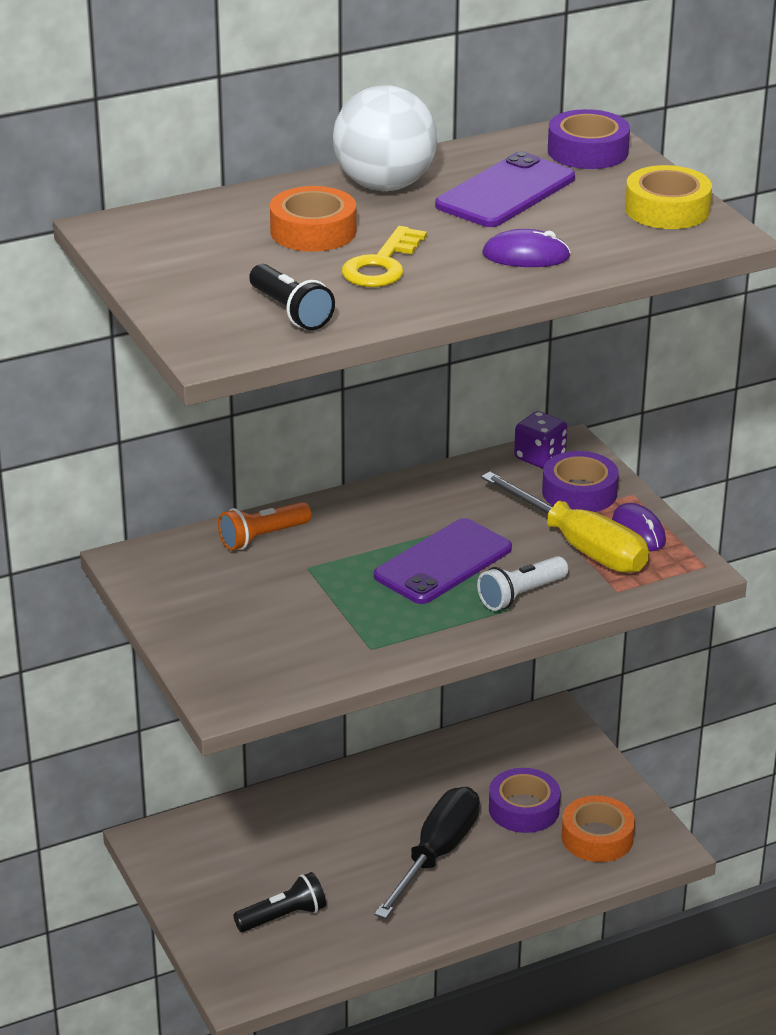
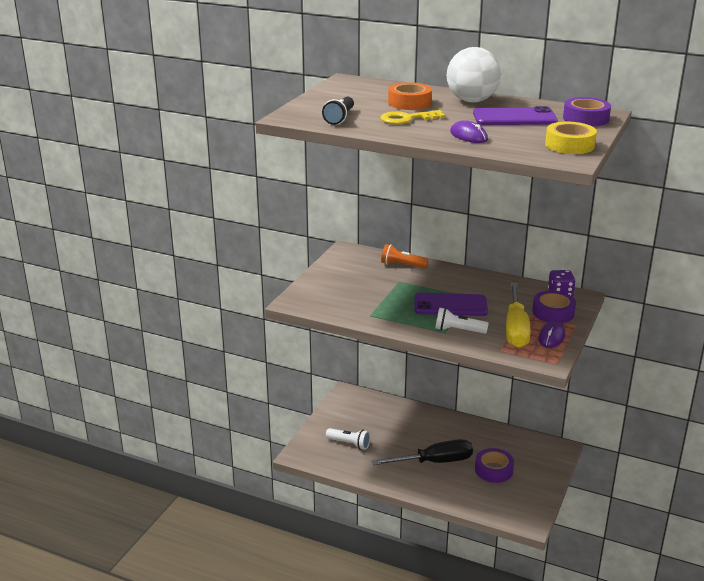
camera: 50 degrees right, 5 degrees down
(283, 916) = (349, 443): black flashlight -> white flashlight
(597, 837) = (507, 499): orange tape -> none

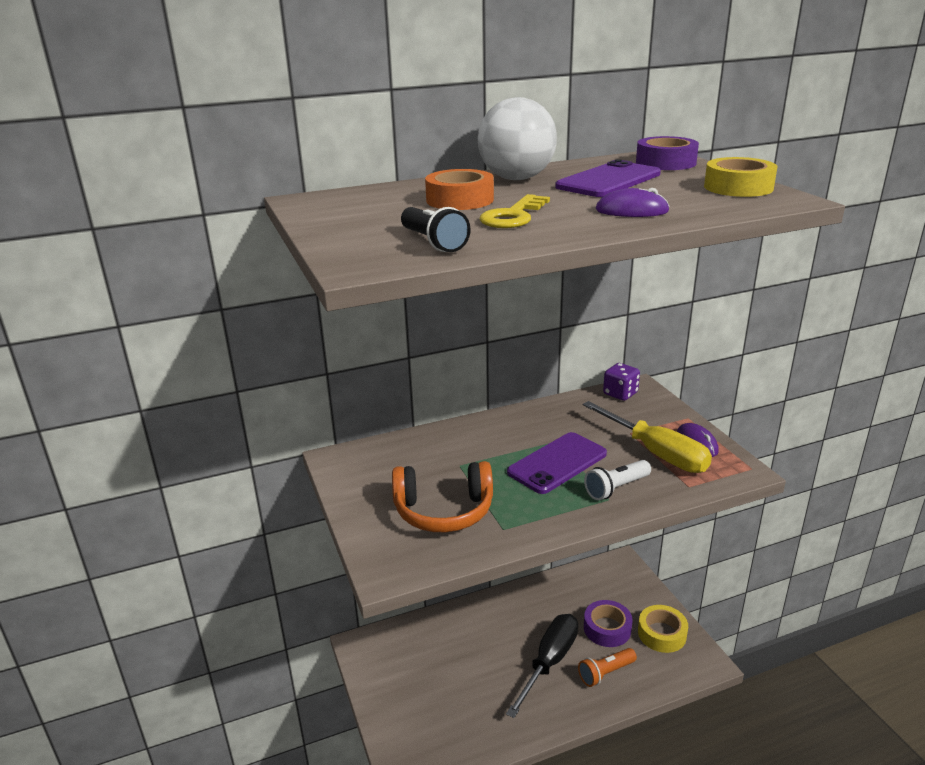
camera: 45 degrees left, 0 degrees up
(349, 443) = (442, 710): white flashlight -> none
(356, 295) = (444, 511): none -> orange headphones
(402, 265) = (430, 443): orange flashlight -> orange flashlight (605, 673)
(524, 493) = (662, 634): none -> yellow tape
(553, 312) = (650, 416): purple tape -> none

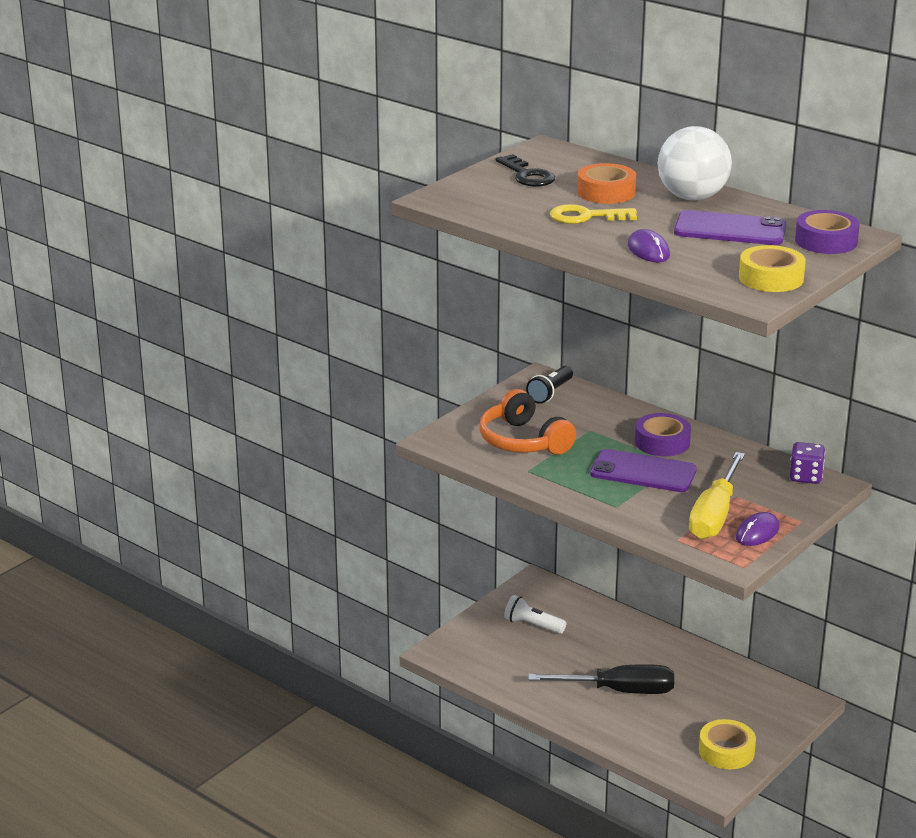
camera: 60 degrees right, 0 degrees up
(365, 218) = (527, 175): none -> black key
(433, 242) = (500, 207): black flashlight -> black flashlight (550, 393)
(605, 673) = (639, 727): orange flashlight -> none
(607, 628) = (697, 715): purple tape -> purple tape (662, 442)
(616, 488) = (635, 506): white flashlight -> white flashlight (533, 625)

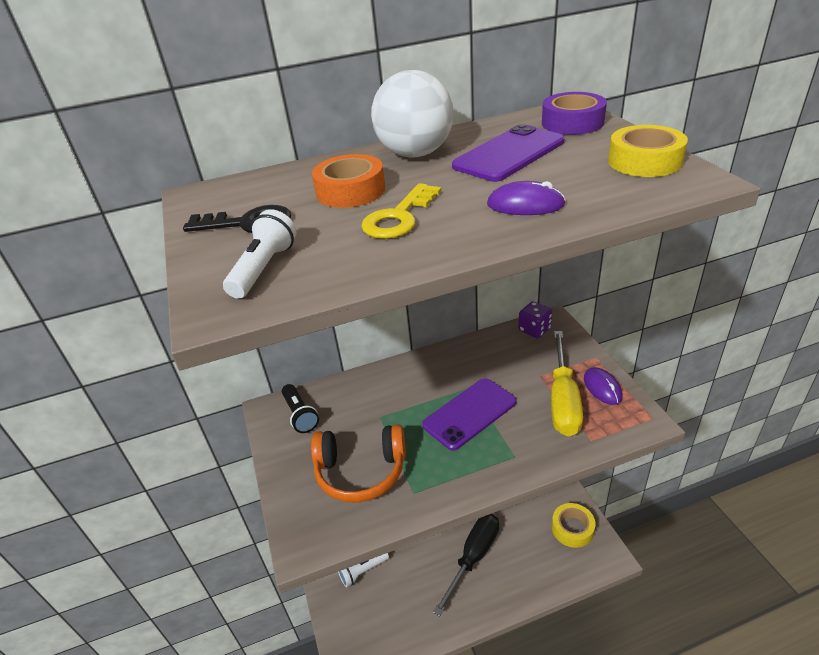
camera: 55 degrees left, 10 degrees up
(483, 197) = (264, 269): none -> white flashlight
(662, 442) = (432, 382): purple tape -> none
(714, 515) = (563, 400): yellow screwdriver -> yellow screwdriver turned 45 degrees clockwise

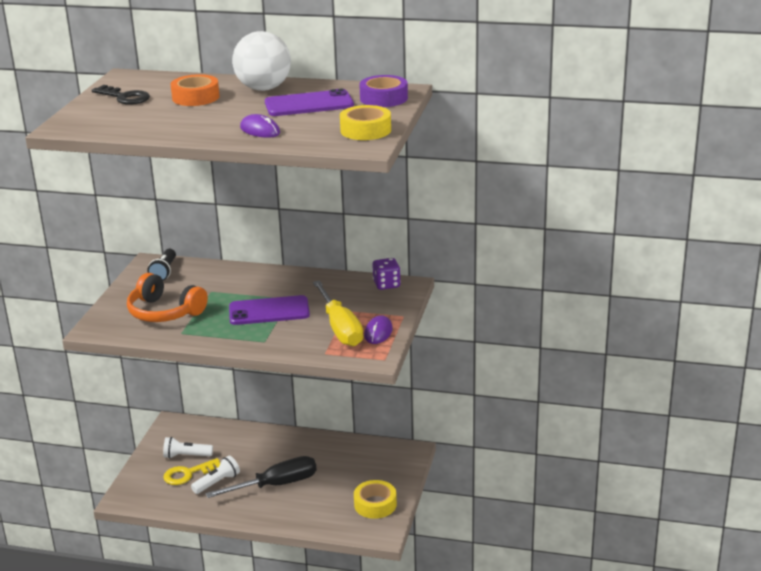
camera: 30 degrees right, 10 degrees down
(264, 269) = (101, 119): white flashlight -> white flashlight (217, 482)
(398, 218) = (193, 117): yellow key -> yellow key (187, 474)
(563, 400) = (340, 328): yellow screwdriver -> yellow screwdriver turned 60 degrees counterclockwise

